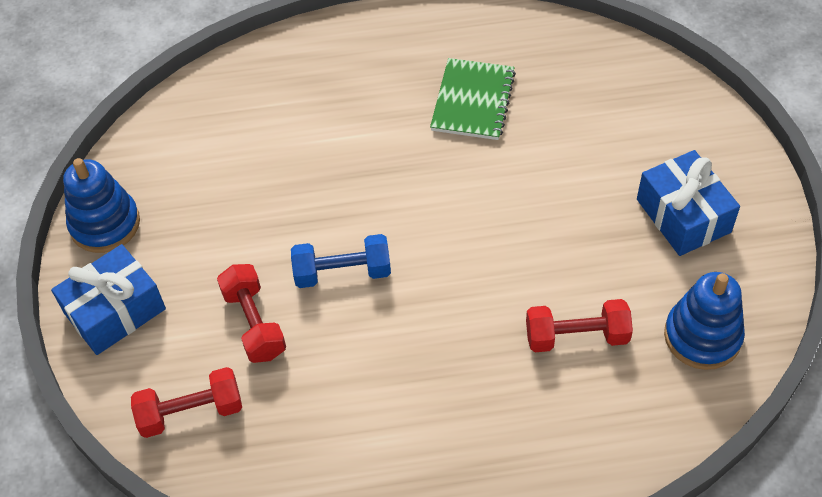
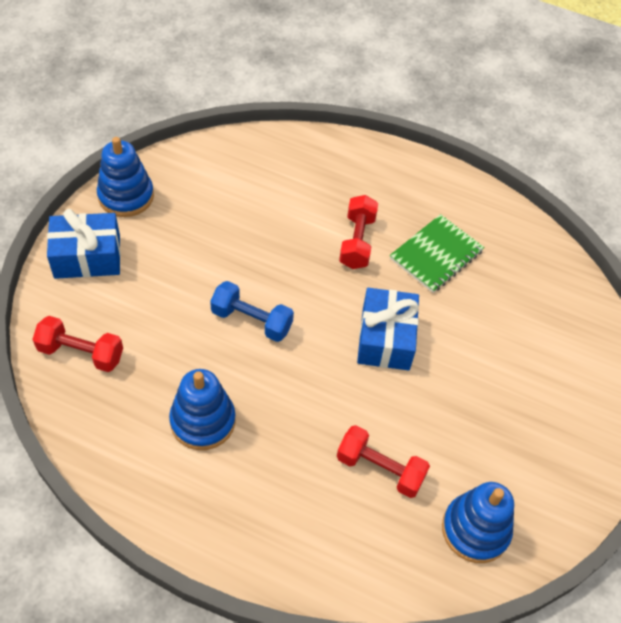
camera: 25 degrees right, 0 degrees up
(254, 323) = (167, 319): red dumbbell -> red dumbbell (357, 241)
(372, 400) = (203, 421): none -> blue stacking toy
(683, 216) = (530, 430): blue gift -> blue gift (385, 339)

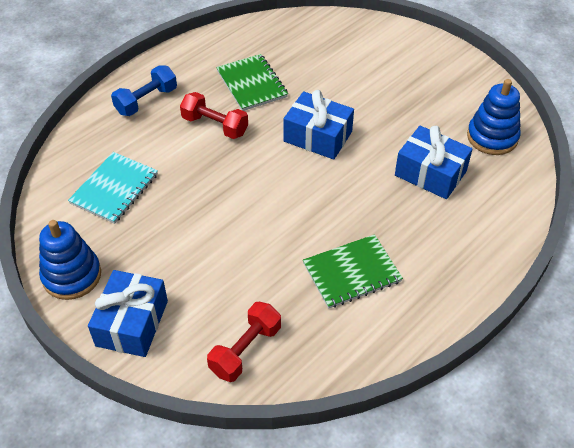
camera: 65 degrees left, 5 degrees down
(203, 421) = (352, 273): blue stacking toy -> green notebook
(237, 190) = (114, 189): none -> turquoise notebook
(251, 320) = (264, 215): blue dumbbell -> blue dumbbell (146, 101)
(380, 469) = (430, 173): red dumbbell -> blue gift

